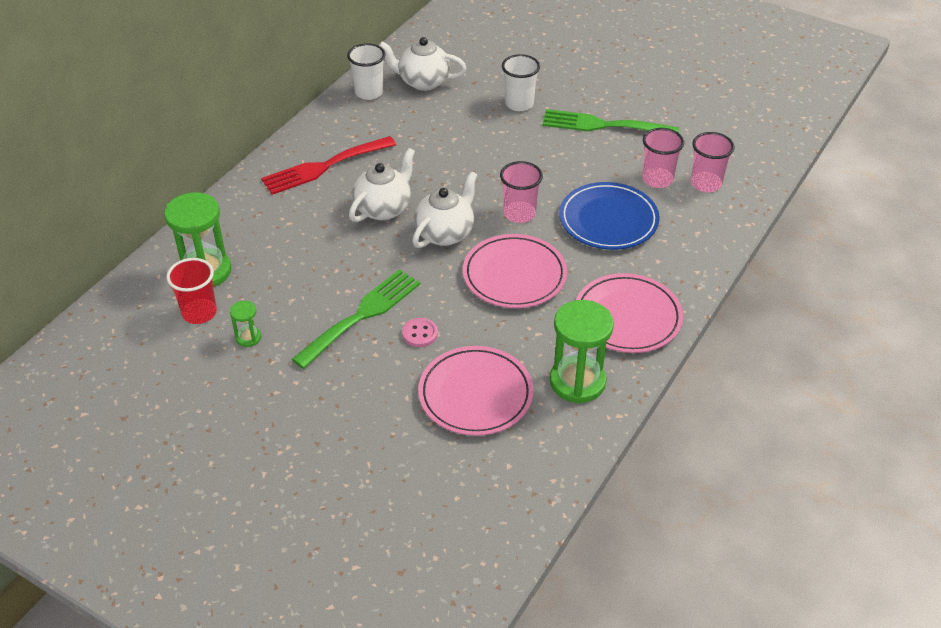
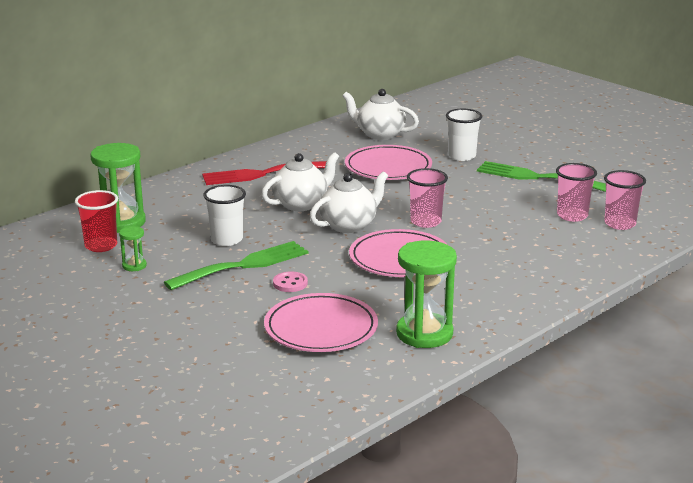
camera: 15 degrees right, 20 degrees down
(369, 92) = (327, 136): white cup -> white cup (227, 240)
(608, 220) = (510, 235): blue plate -> none
(627, 317) = (496, 299): pink plate -> pink plate (388, 167)

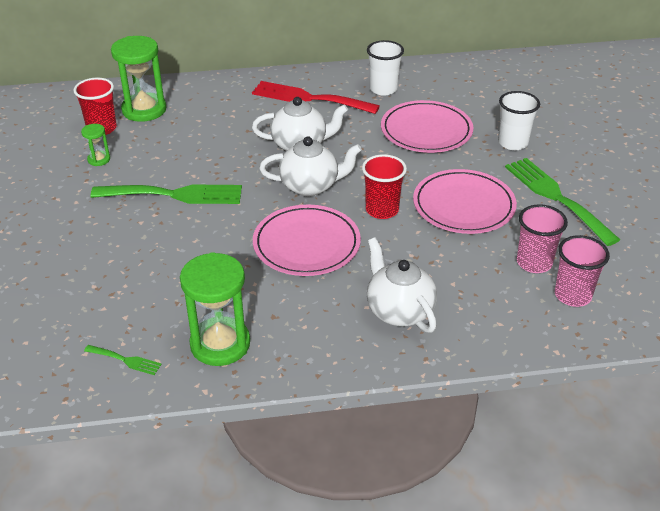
camera: 35 degrees right, 15 degrees up
(227, 240) = (196, 161): white cup -> white cup (383, 89)
(290, 283) = (185, 231): pink button -> none
(321, 328) = (148, 294): pink plate -> pink plate (463, 206)
(367, 369) = (125, 360): none -> green fork
(380, 134) = (465, 89): white teapot -> white teapot (399, 311)
(425, 222) = (382, 210): pink cup -> red cup

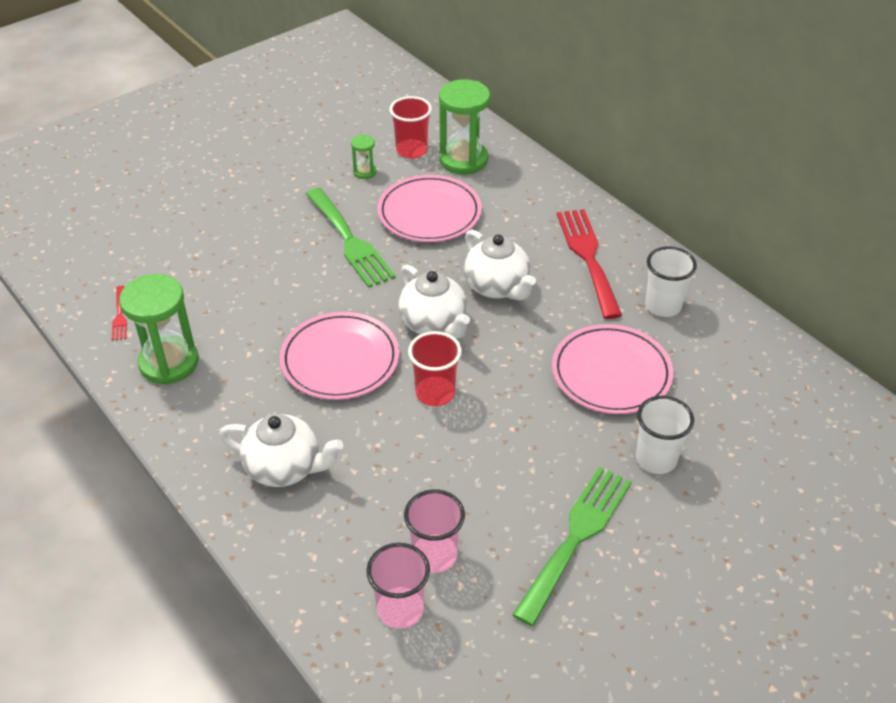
camera: 60 degrees right, 5 degrees up
(125, 360) = (120, 316): green fork -> red fork
(399, 311) = (284, 468): white teapot -> white teapot turned 75 degrees clockwise
(463, 206) = (493, 457): pink plate -> pink plate (429, 213)

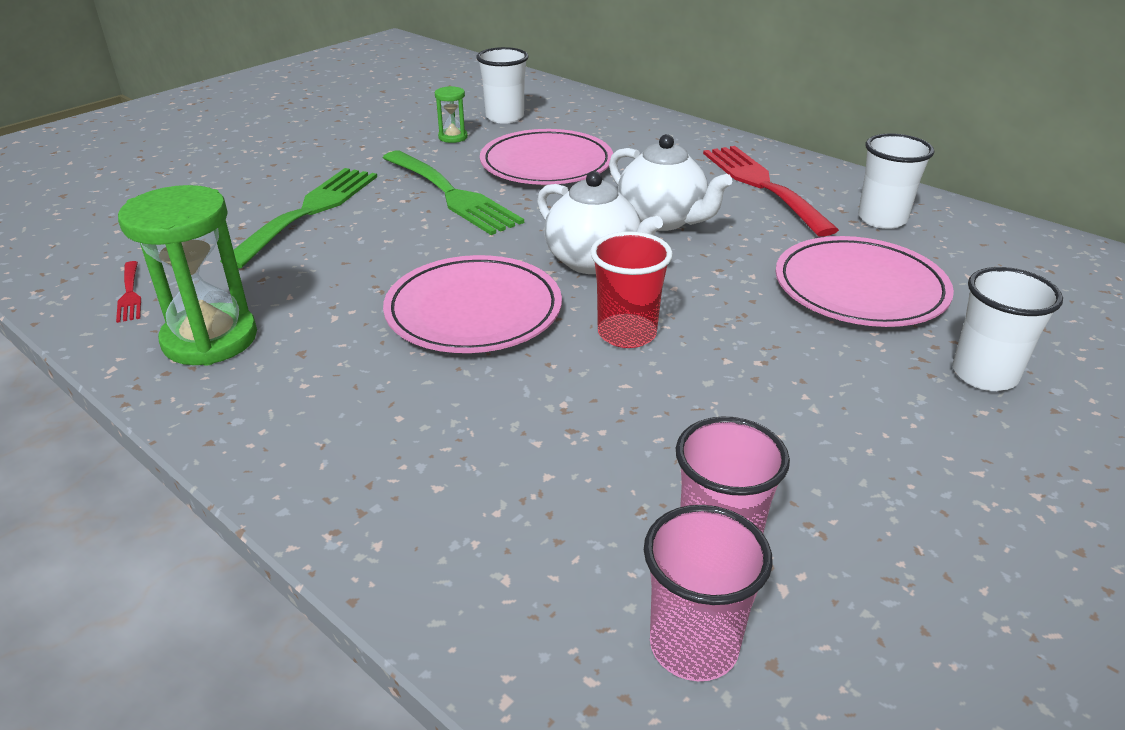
camera: 10 degrees left, 10 degrees down
(284, 468) = (420, 451): white teapot -> none
(411, 150) = (504, 117): red cup -> white cup
(463, 160) = (570, 120): green hourglass -> none
(576, 537) = (933, 489): green fork -> green fork (309, 211)

